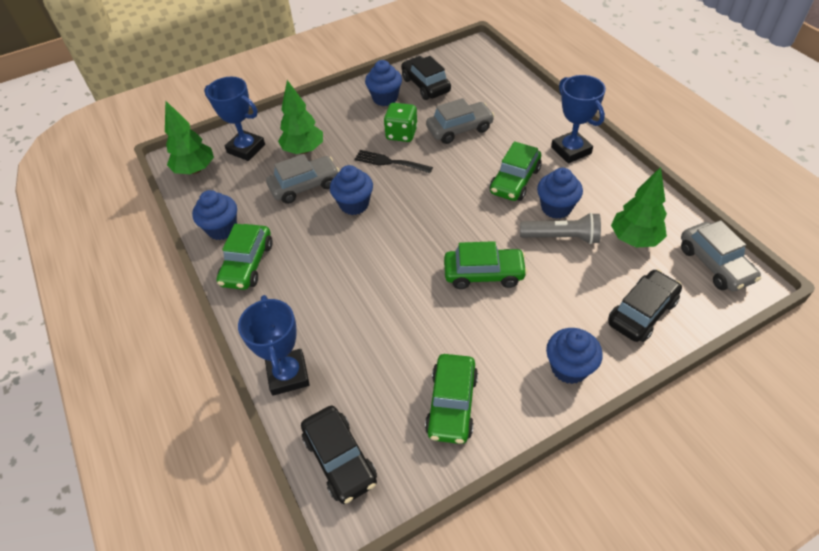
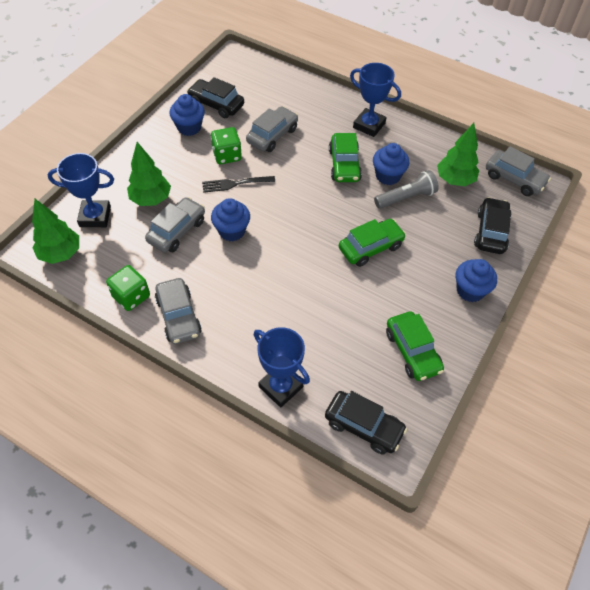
camera: 35 degrees left, 5 degrees up
(222, 229) = (131, 296): blue cupcake -> green dice
(247, 264) = (178, 316): green car -> grey car

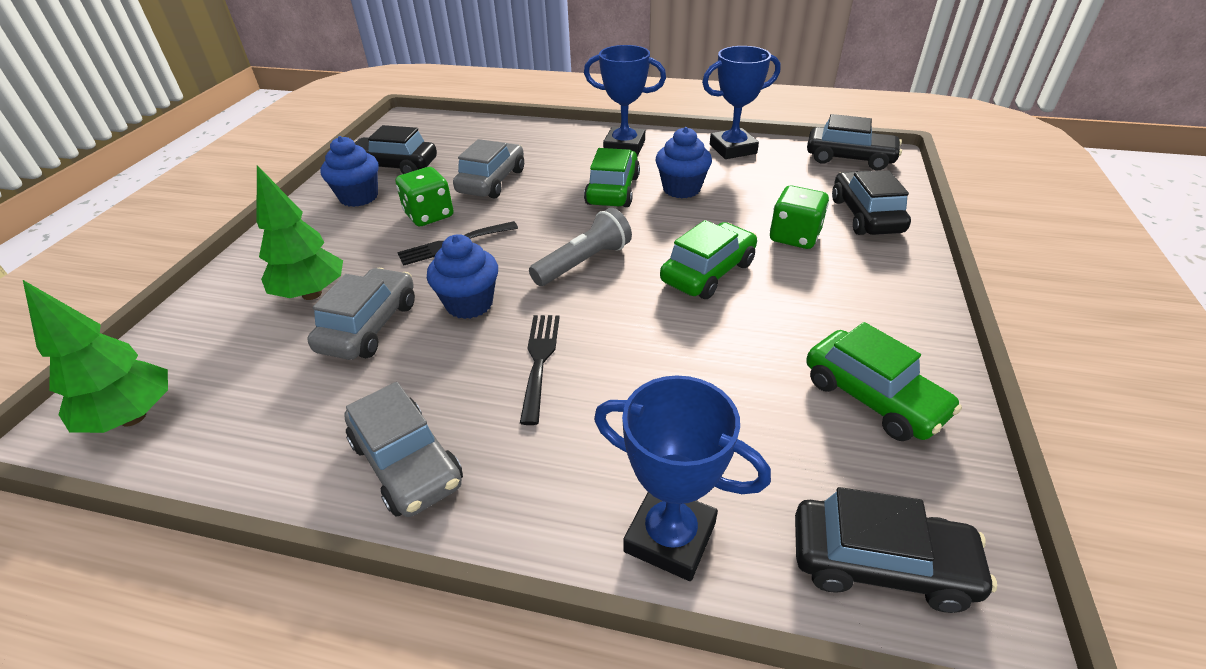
camera: 15 degrees left, 15 degrees down
(95, 216) = (205, 341): blue trophy -> blue trophy (732, 149)
(131, 296) = (296, 453): green dice -> green dice (794, 237)
(256, 279) = (539, 360): none -> black fork
(344, 165) = (613, 190): green car -> green car turned 150 degrees counterclockwise
(406, 197) = (722, 205): grey flashlight -> grey flashlight (584, 262)
(455, 180) = (775, 175): green tree -> none
(470, 290) = (894, 288): blue cupcake -> none
(514, 179) = (849, 158): grey car -> black car

